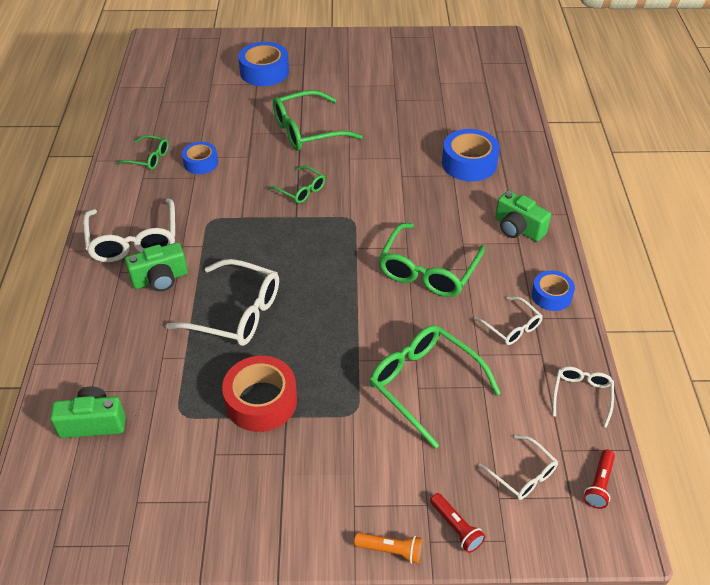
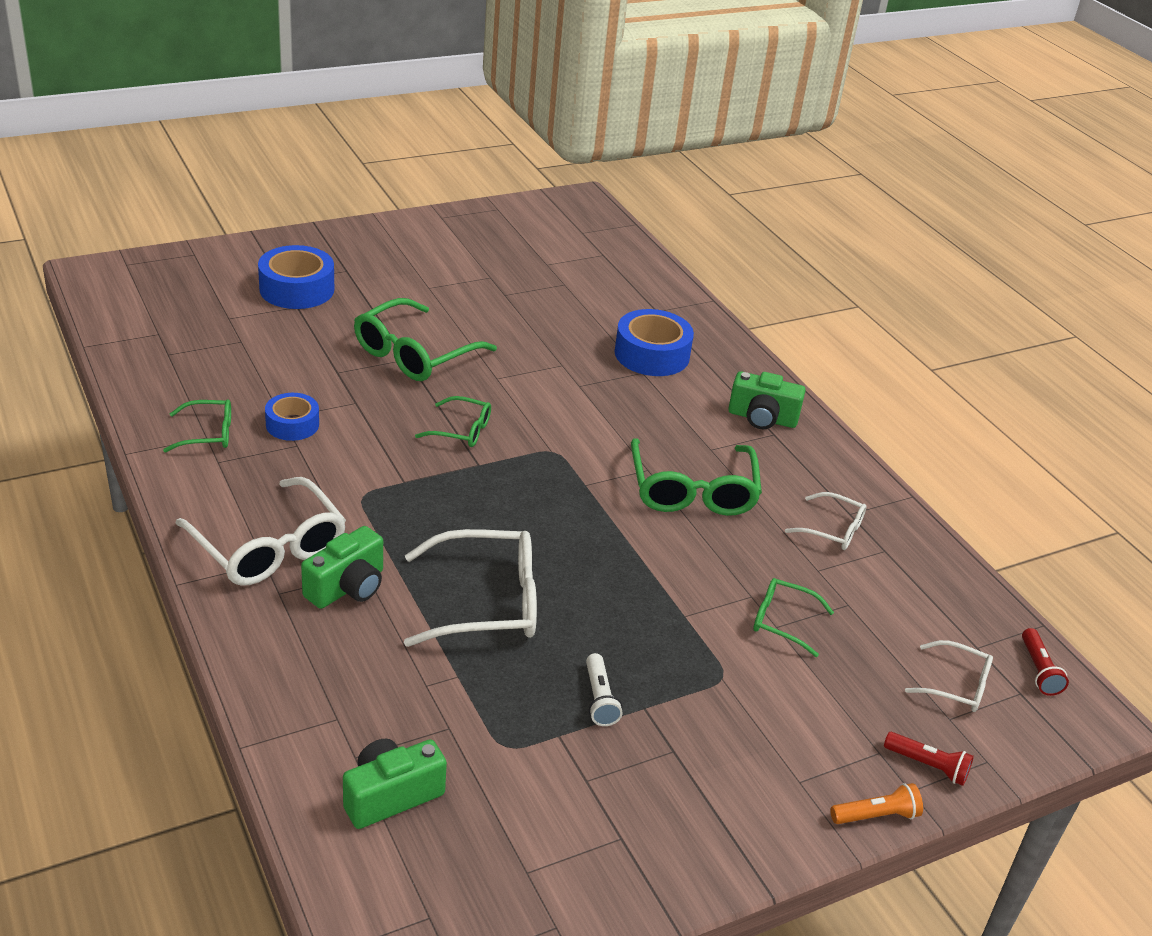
camera: 30 degrees left, 10 degrees down
(261, 401) = (599, 699): red tape -> white flashlight
(425, 385) = (783, 622): green glasses -> green glasses, size x0.55
(551, 295) = (851, 484): blue tape -> none
(581, 396) = (958, 584): white glasses -> none

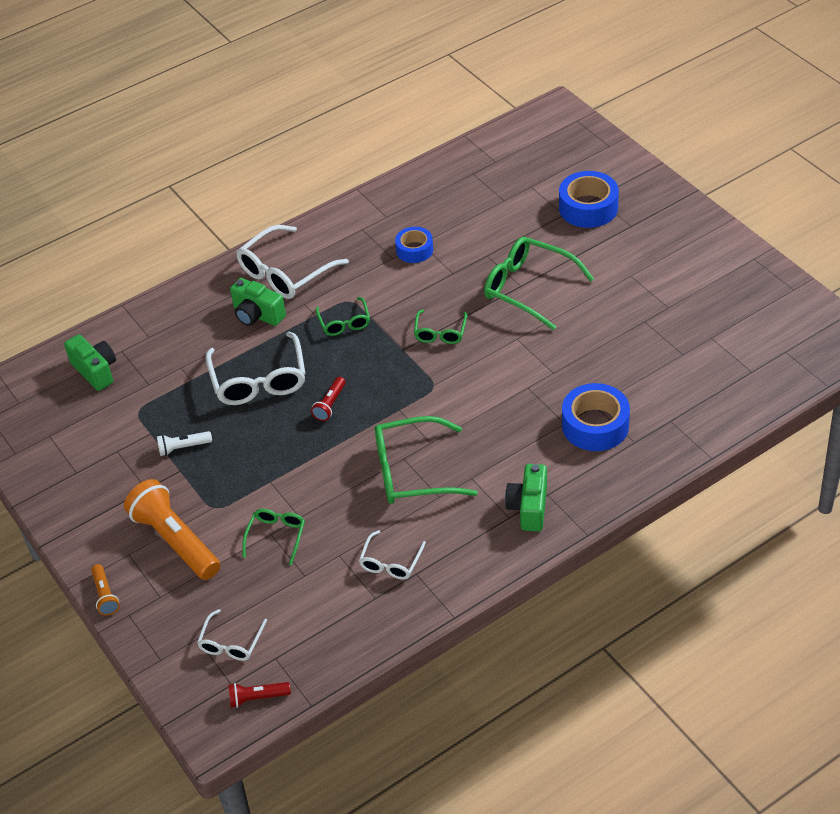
camera: 90 degrees right, 10 degrees up
(207, 434) = (389, 216): green glasses -> green glasses (344, 322)
(780, 725) = (175, 541): none -> orange flashlight
(928, 766) = (151, 624): red flashlight -> red flashlight (330, 404)

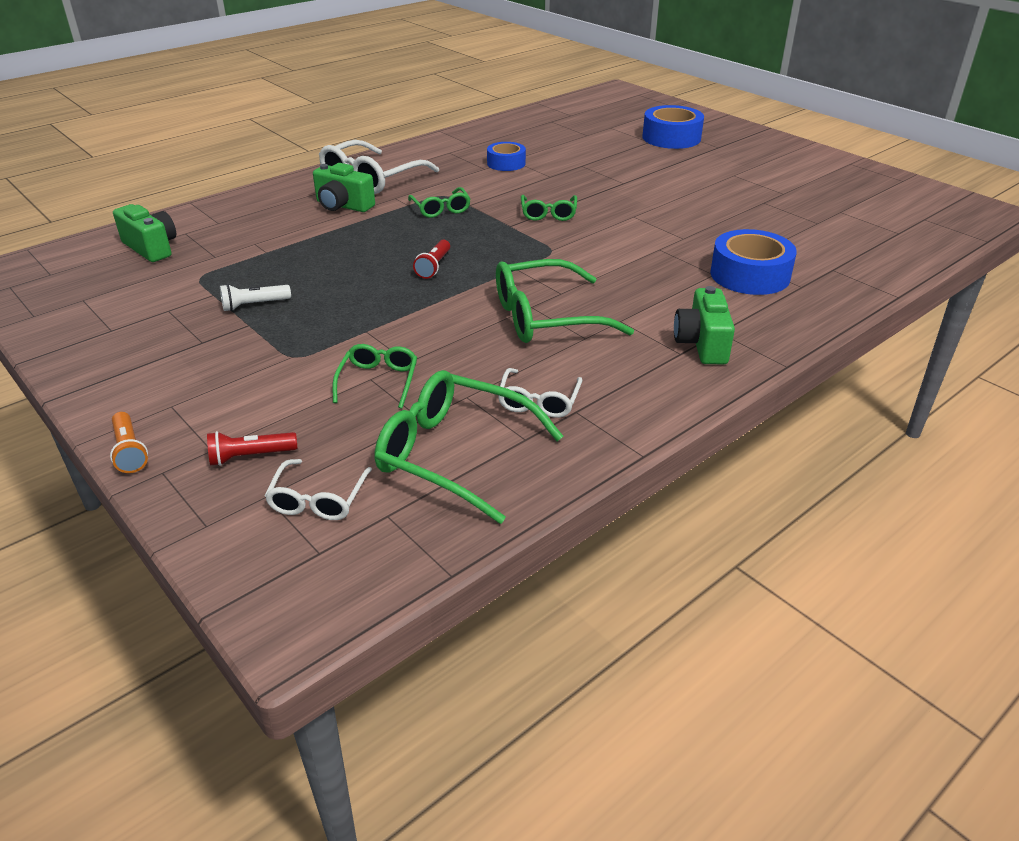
camera: 10 degrees left, 10 degrees down
(175, 541) = (238, 390): orange flashlight -> none
(257, 698) = (363, 569): red flashlight -> red flashlight (251, 456)
(259, 379) = (347, 250): white glasses -> none
(529, 288) = (633, 184): green glasses -> green glasses (455, 455)

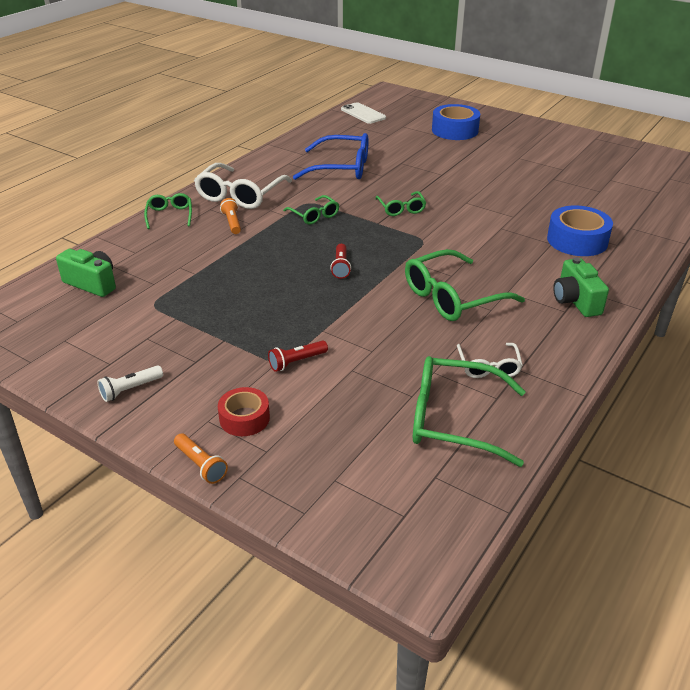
camera: 15 degrees left, 0 degrees up
(212, 410) = (244, 418): none -> red tape
(251, 456) = (301, 450): red flashlight -> red flashlight (297, 362)
(254, 305) = (217, 322): white flashlight -> white flashlight (130, 389)
(318, 499) = (376, 474): white glasses -> none
(343, 206) = (232, 223): green camera -> orange flashlight
(378, 381) = (359, 371): green glasses -> green glasses (170, 215)
(506, 163) = (341, 168): blue tape -> blue glasses
(571, 110) = (363, 114): none -> white phone

